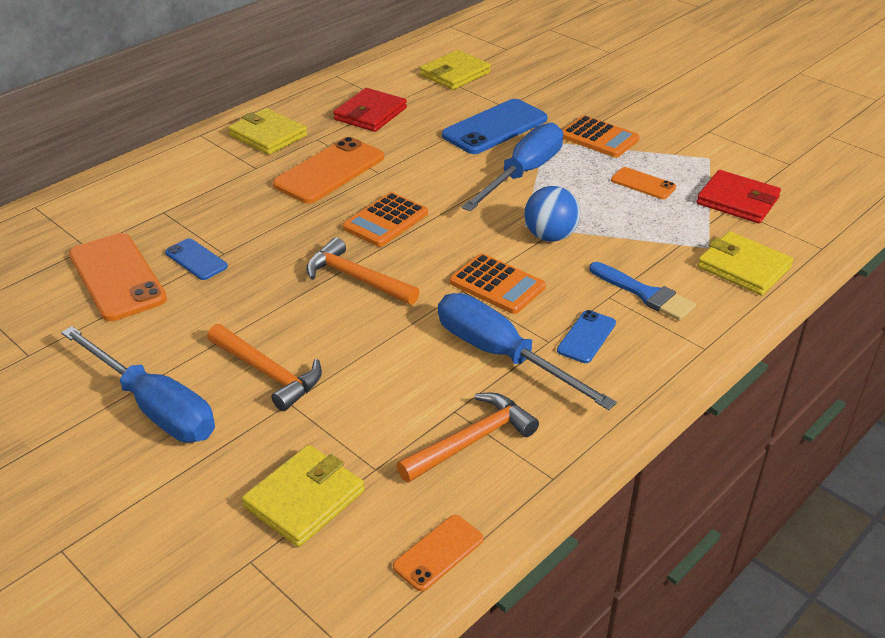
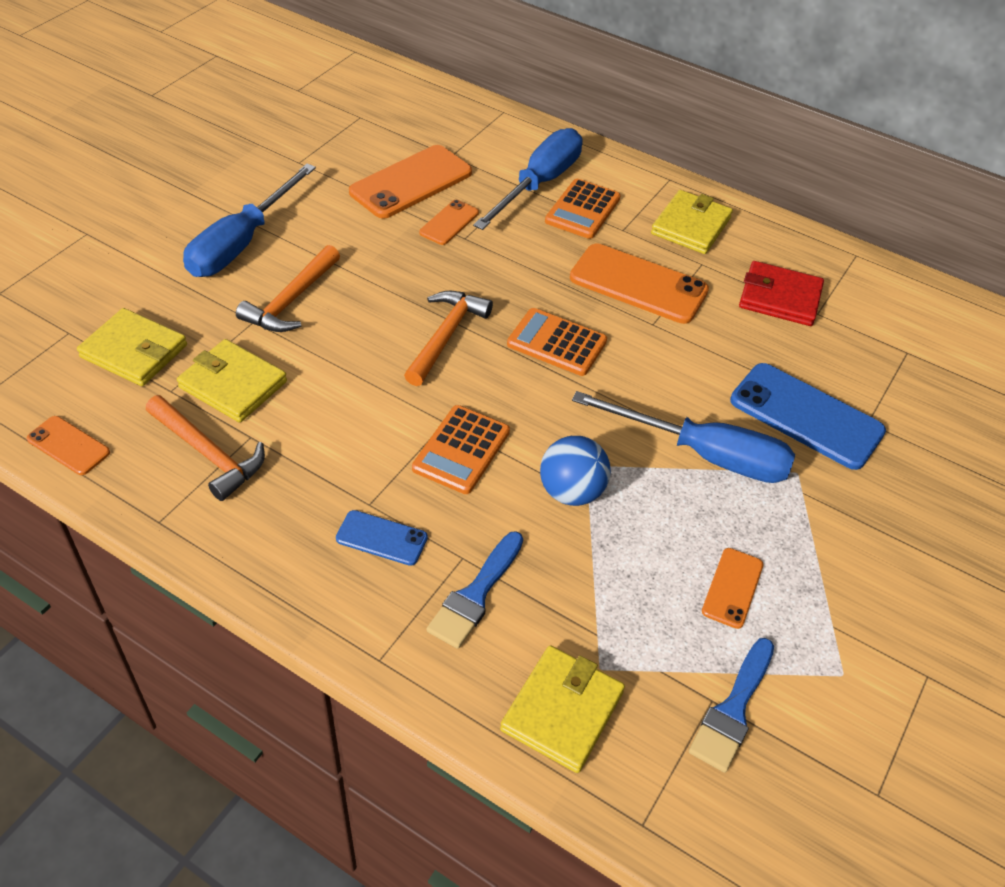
camera: 75 degrees right, 10 degrees up
(196, 260) = (449, 223): blue phone -> orange phone
(455, 74) = (928, 361): yellow wallet -> yellow wallet (233, 384)
(501, 355) = (339, 465): blue screwdriver -> blue screwdriver (539, 184)
(599, 138) = (834, 531): orange calculator -> orange calculator (582, 210)
(737, 201) = (732, 710): red wallet -> blue brush

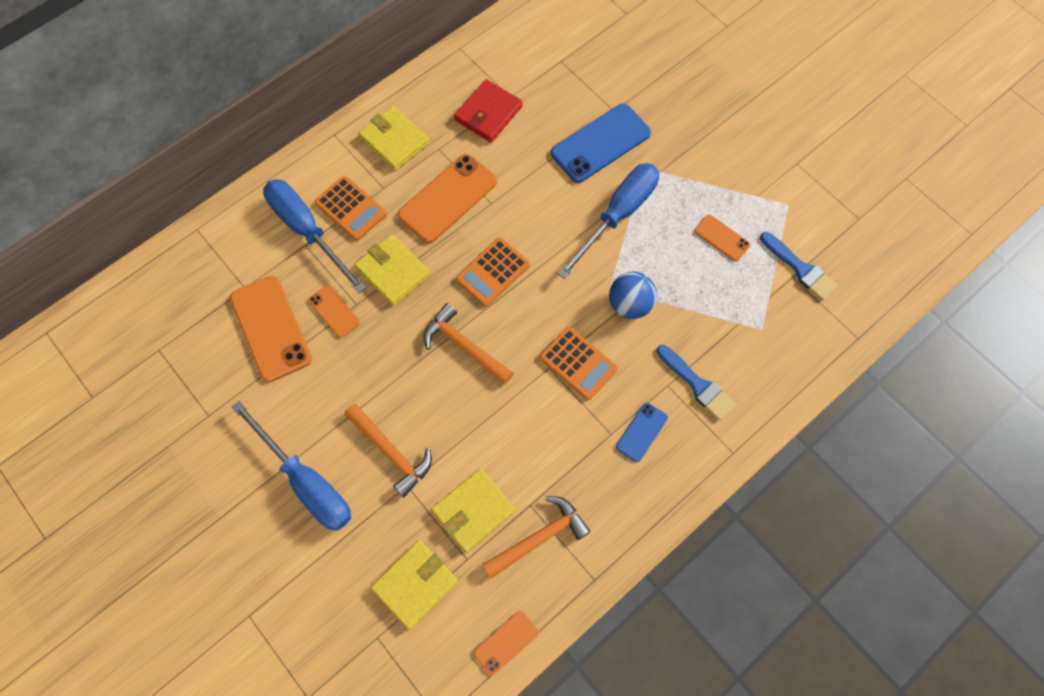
camera: 70 degrees left, 20 degrees up
(562, 711) = (785, 358): yellow wallet -> yellow wallet (393, 271)

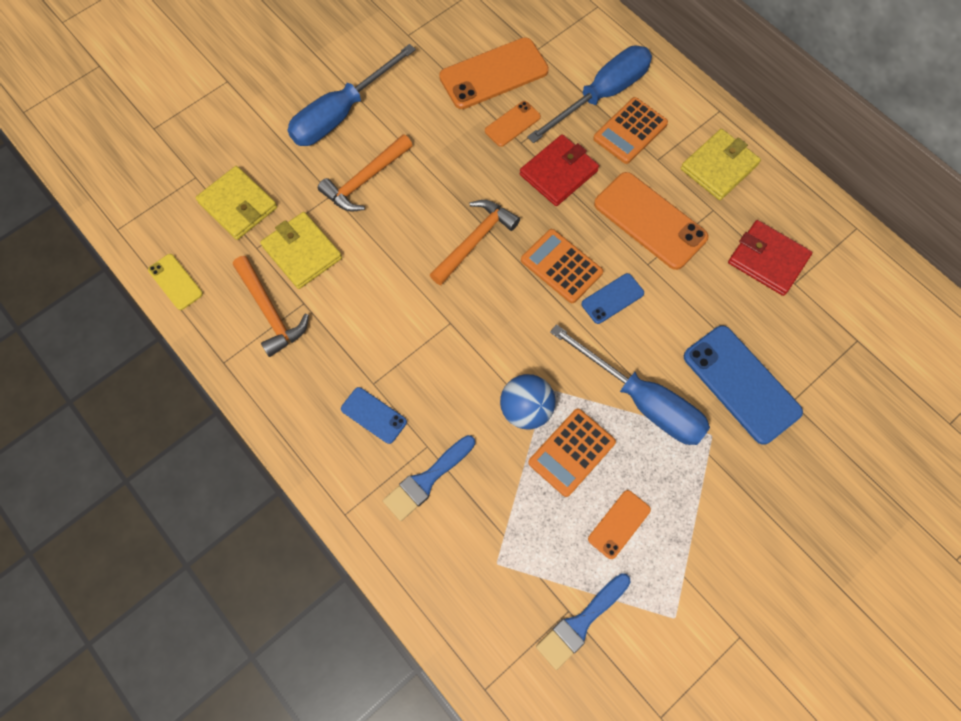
camera: 90 degrees right, 0 degrees up
(393, 271) = (558, 173): yellow wallet -> red wallet
(506, 642) = (175, 282): orange phone -> yellow phone
(524, 232) = (612, 298): none -> blue phone
(578, 363) = (454, 352): orange calculator -> orange calculator (571, 452)

